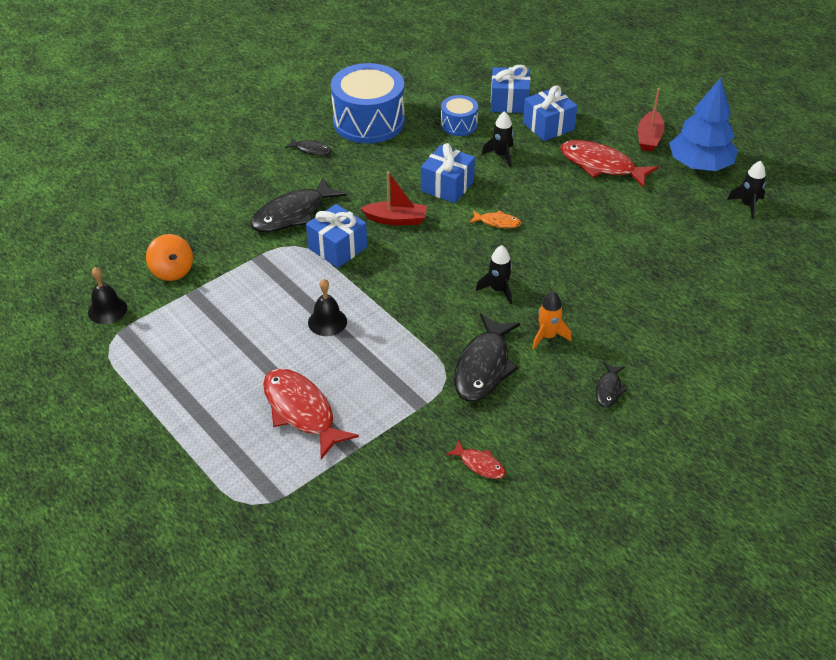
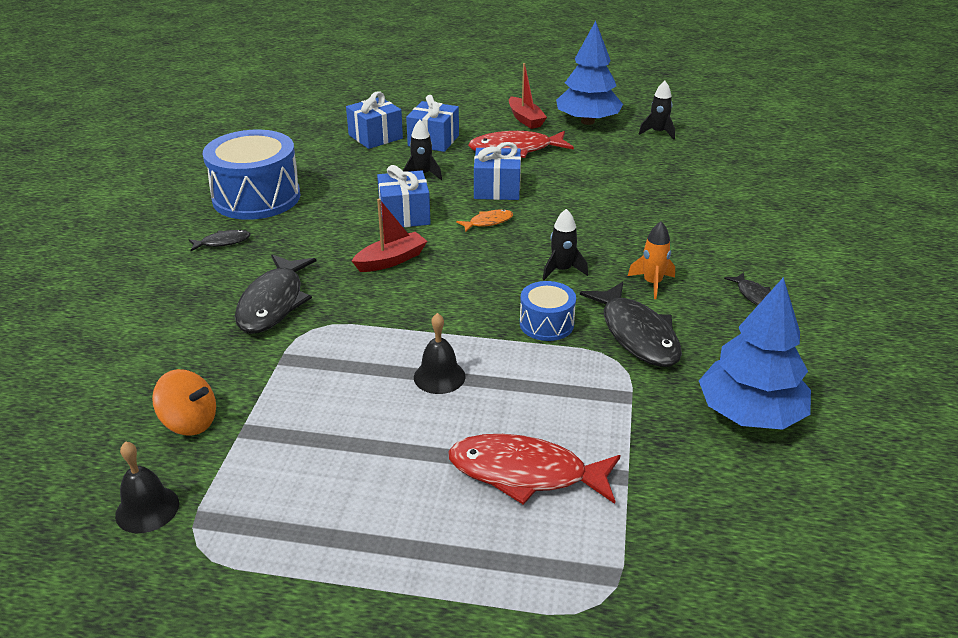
camera: 40 degrees left, 10 degrees down
(337, 248) = (363, 309): blue gift -> blue gift (497, 189)
(459, 124) = (351, 168): blue drum -> blue drum (546, 324)
(479, 464) = (750, 414): red fish -> blue tree

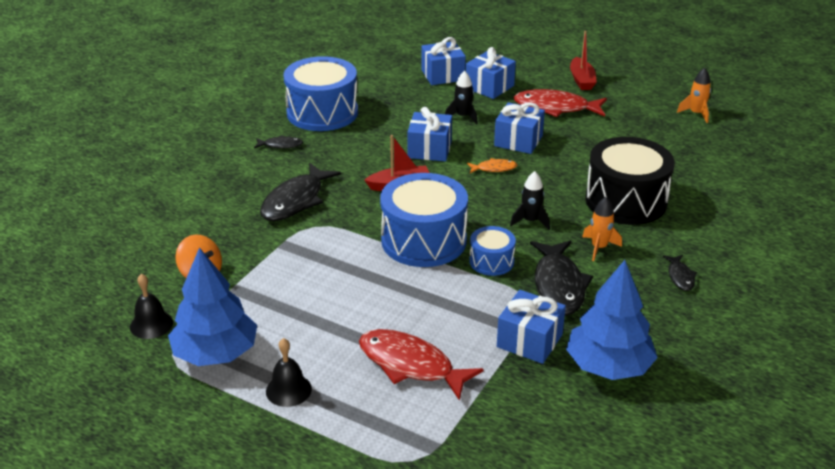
camera: 20 degrees right, 0 degrees up
(439, 376) = (387, 282): black bell -> black bell (288, 390)
(455, 317) = (424, 240): none -> blue drum
(587, 122) = (637, 92): blue tree -> blue tree (215, 353)
(645, 406) = (529, 341): none -> blue gift
(647, 229) = (626, 201): none -> black drum
(658, 133) = (696, 114): black rocket -> orange rocket

